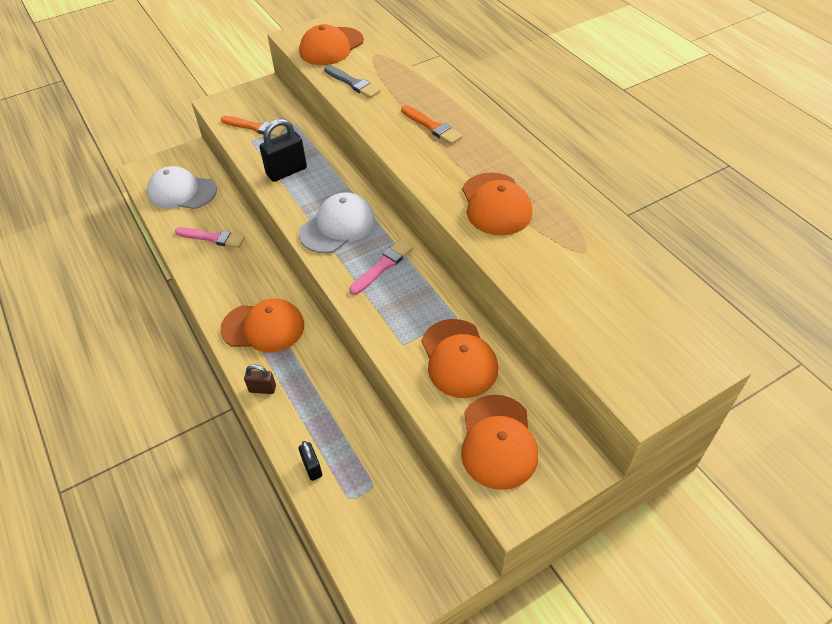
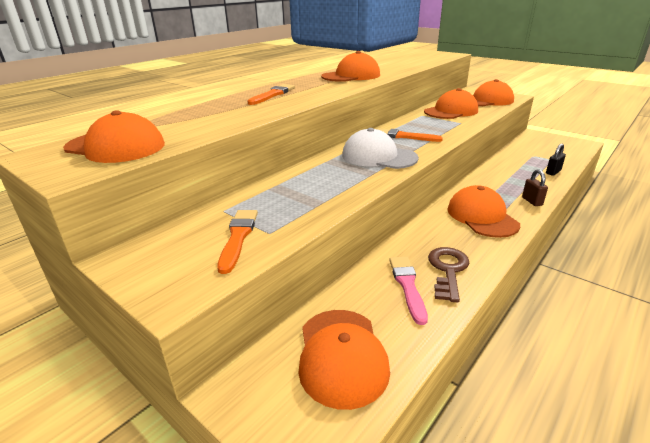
camera: 110 degrees left, 20 degrees down
(181, 192) = (341, 356): white cap -> orange cap
(211, 266) = (448, 270): none -> brown key
(286, 171) = (319, 194): black padlock -> none
(353, 83) = (207, 125): grey brush -> none
(383, 266) = (404, 136): pink brush -> orange brush

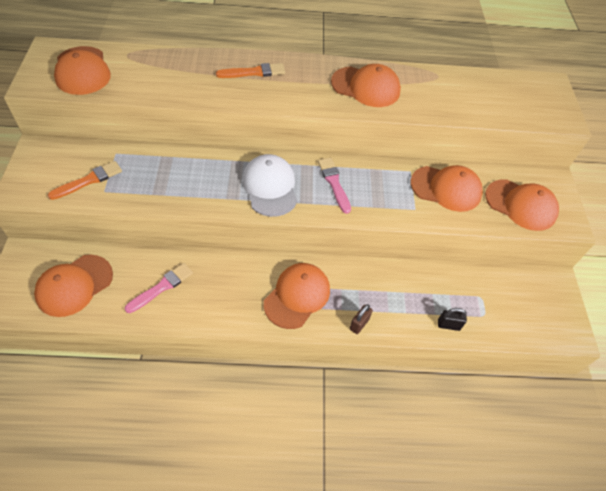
camera: 45 degrees right, 25 degrees up
(404, 136) = (334, 183): orange brush -> pink brush
(448, 270) = (197, 302): brown key -> none

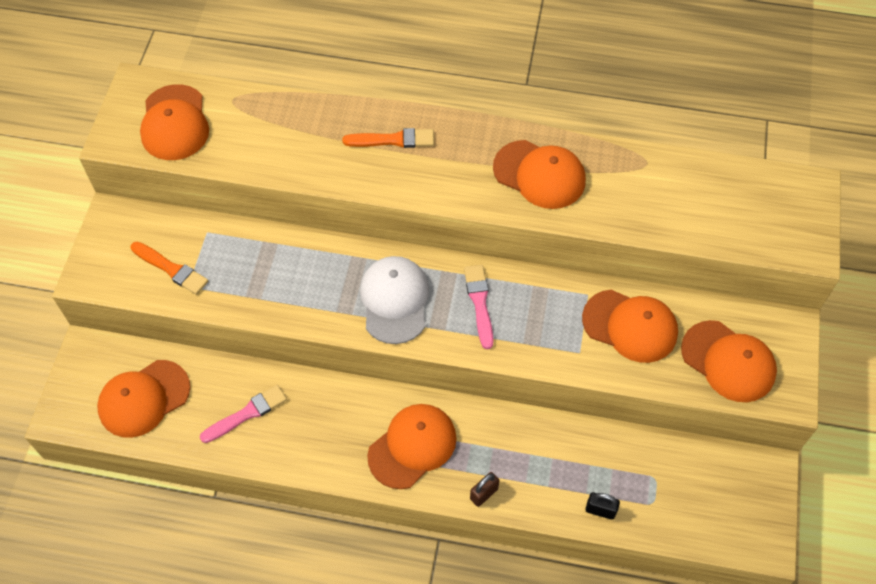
camera: 15 degrees right, 5 degrees up
(89, 180) = (171, 269): orange brush -> orange brush turned 60 degrees clockwise

